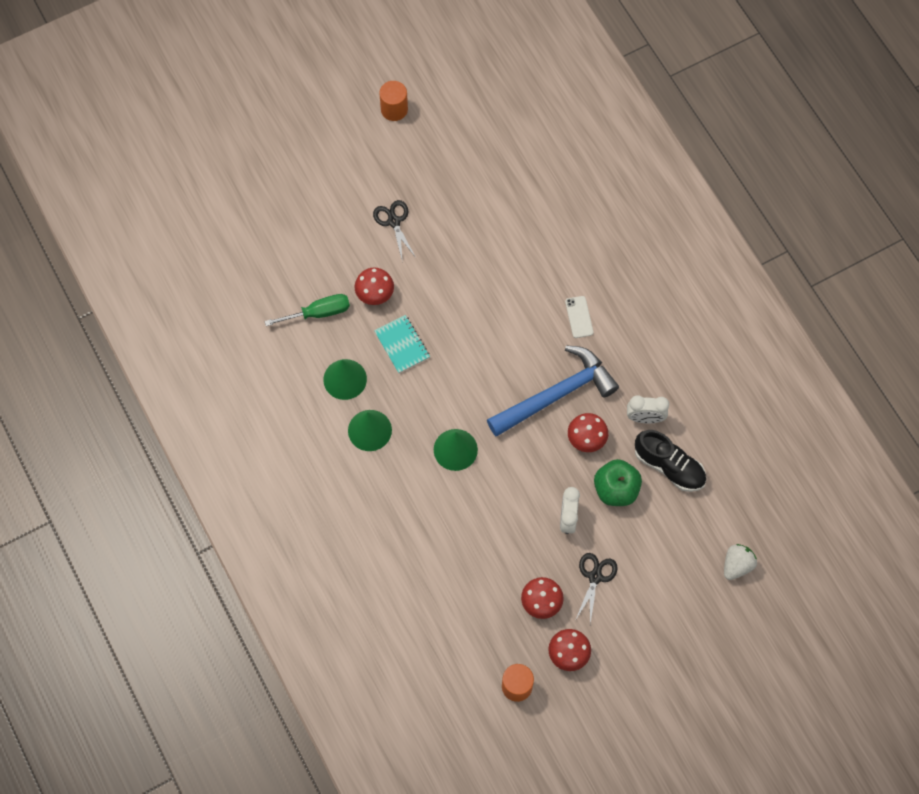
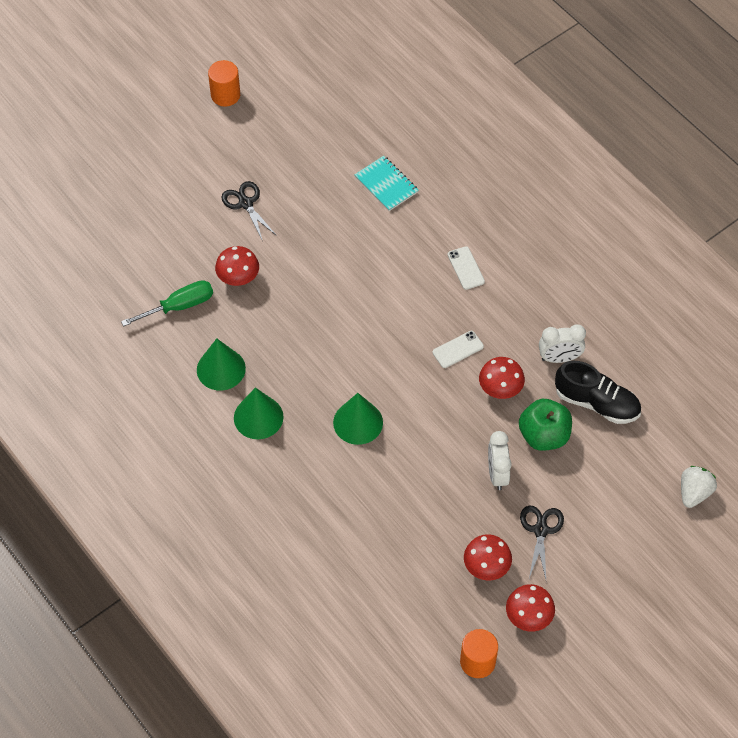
camera: 10 degrees left, 10 degrees down
(402, 345) = (278, 324): turquoise notebook -> turquoise notebook (386, 184)
(556, 395) = (458, 349): blue hammer -> white phone

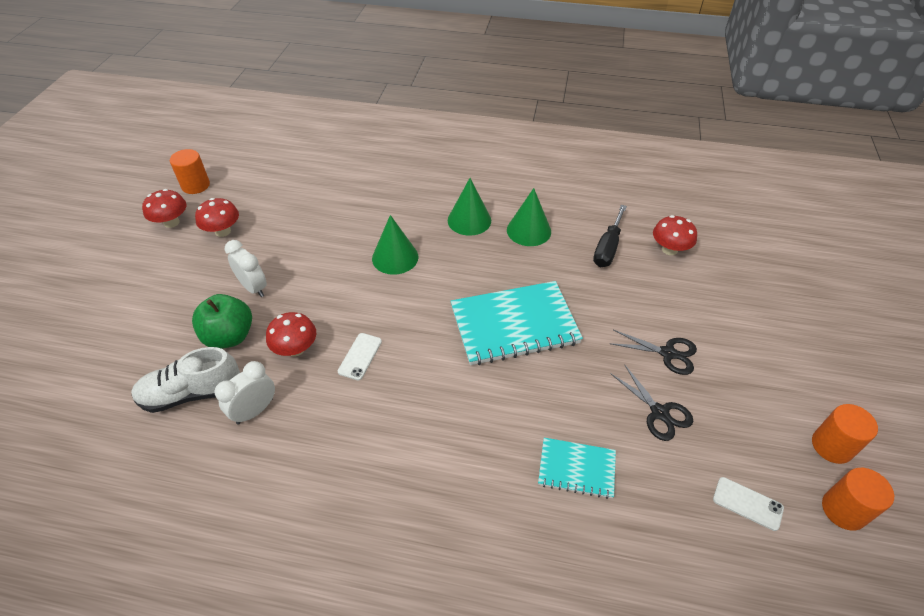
camera: 140 degrees right, 10 degrees down
(179, 306) = (607, 248): green screwdriver -> black screwdriver
(238, 278) = (594, 293): red mushroom -> red mushroom (669, 249)
(266, 71) = (843, 510): none -> orange cylinder
(325, 296) = (514, 325): none -> turquoise notebook
(466, 268) = (415, 436): white phone -> white phone (747, 503)
(540, 530) = (192, 273): black scissors -> black scissors (659, 412)
(596, 403) = (191, 393): black shoe -> white shoe
(694, 493) = (53, 374): white strawberry -> none

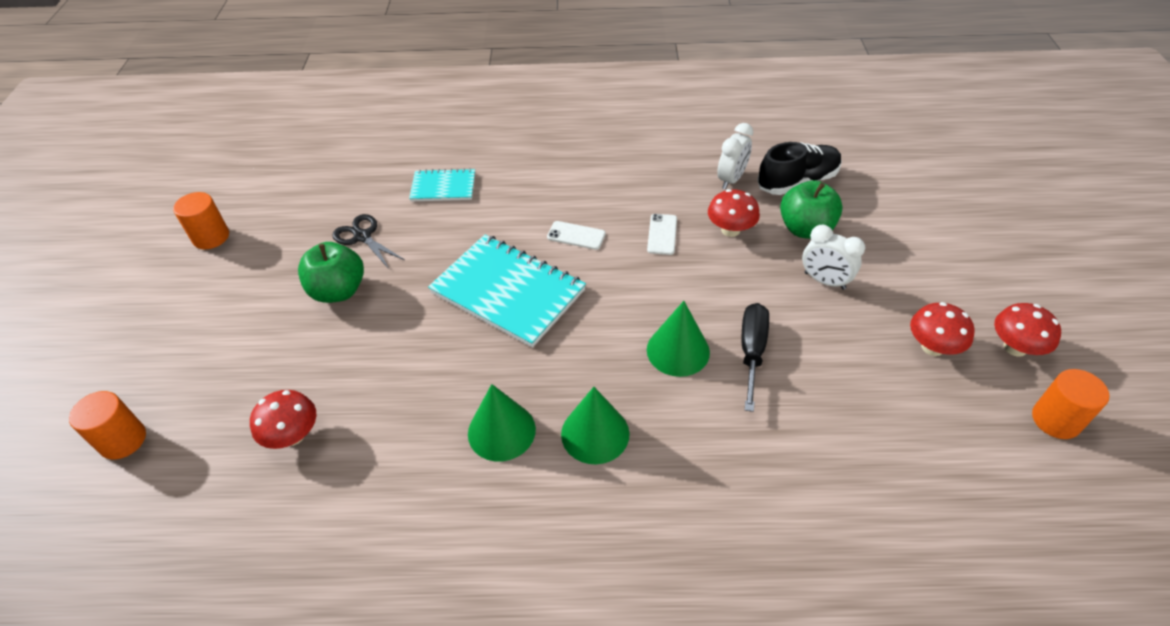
camera: 170 degrees right, 0 degrees up
(191, 393) = (797, 181): white shoe -> black shoe
(514, 325) = (508, 292): turquoise notebook -> turquoise notebook turned 60 degrees clockwise
(607, 248) = (385, 421): black screwdriver -> black screwdriver (752, 352)
(668, 353) = (338, 291): black scissors -> green apple
(747, 503) = (307, 188): white phone -> white phone (576, 235)
(843, 510) = (230, 197): orange cylinder -> orange cylinder (123, 440)

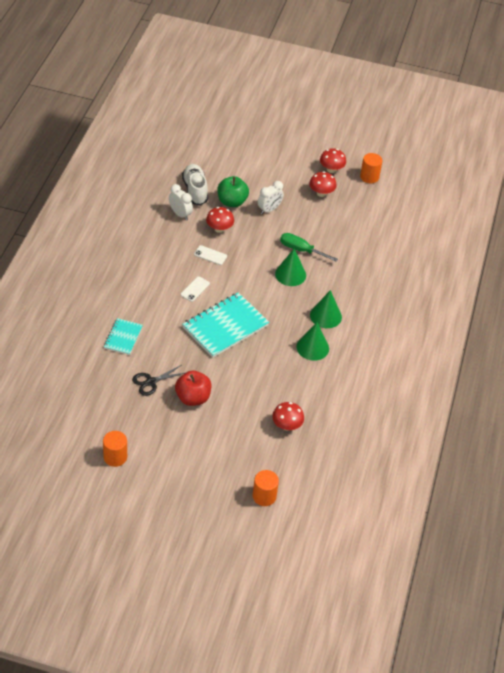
camera: 80 degrees left, 0 degrees up
(338, 291) = (193, 398): green apple -> red apple
(752, 352) = (301, 250): black screwdriver -> green screwdriver
(797, 181) = (195, 190): black shoe -> white shoe

